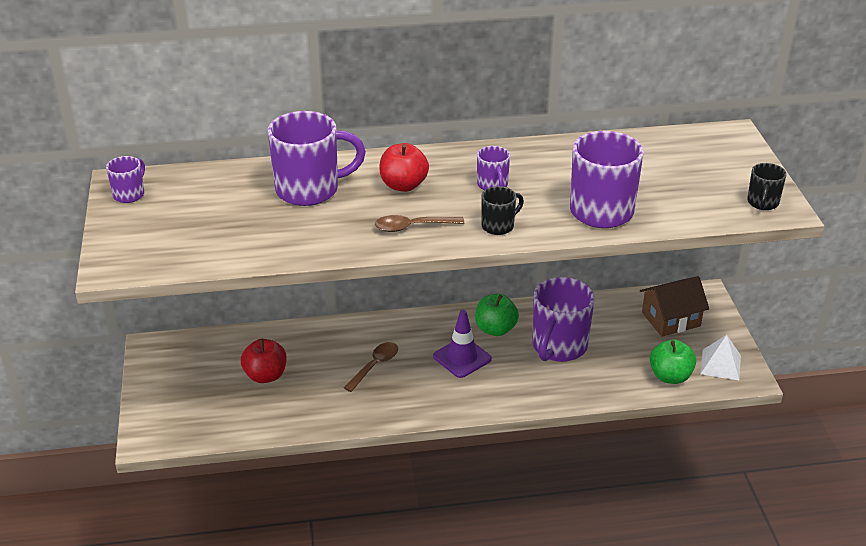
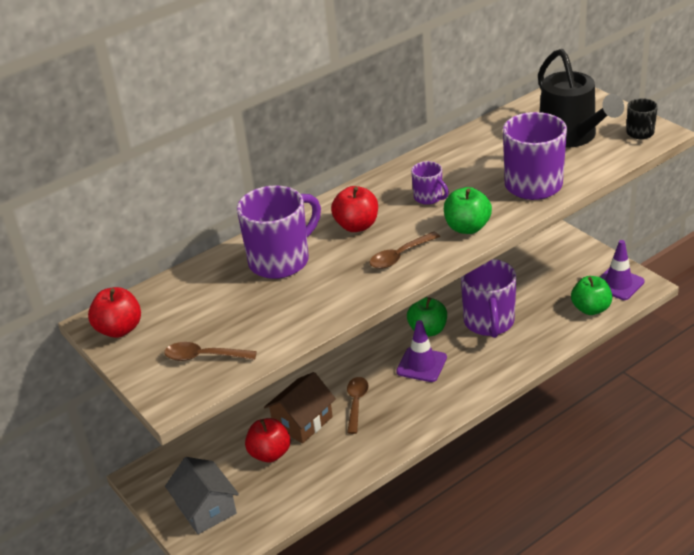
camera: 25 degrees left, 0 degrees up
(129, 194) = (119, 329): purple mug -> red apple
(169, 244) = (204, 357): none -> brown spoon
(176, 397) = (206, 508): none -> grey house
(498, 226) = (467, 227): black mug -> green apple
(671, 319) = (553, 265): brown house -> brown house (302, 421)
(689, 180) = (572, 136): none -> black watering can
(720, 364) = (618, 284): white pyramid -> purple traffic cone

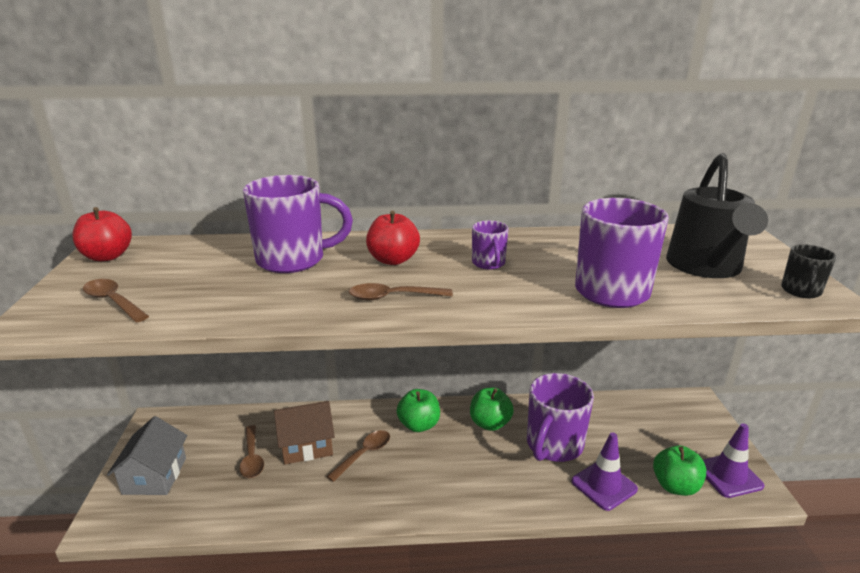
camera: 30 degrees right, 10 degrees down
(270, 453) = (252, 458): red apple -> brown spoon
(421, 365) = (454, 451): purple traffic cone -> purple traffic cone (604, 485)
(467, 227) = (492, 300): green apple -> green apple (419, 425)

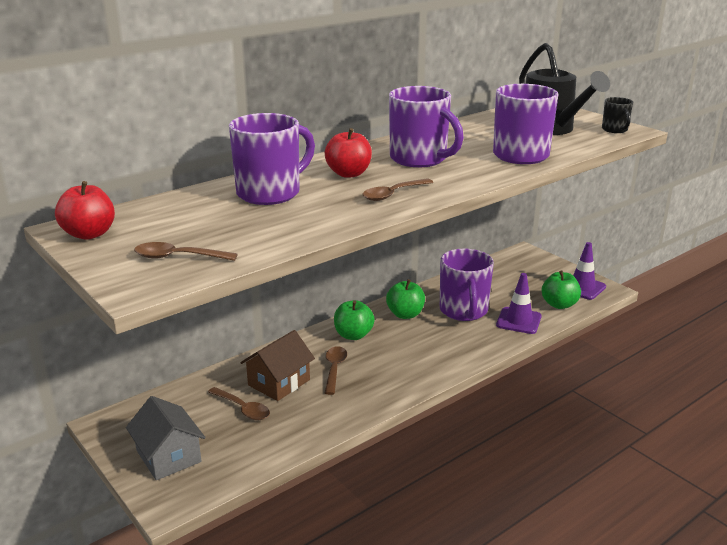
camera: 35 degrees left, 0 degrees up
(488, 263) = (420, 159): purple mug -> purple mug, size x2.01

